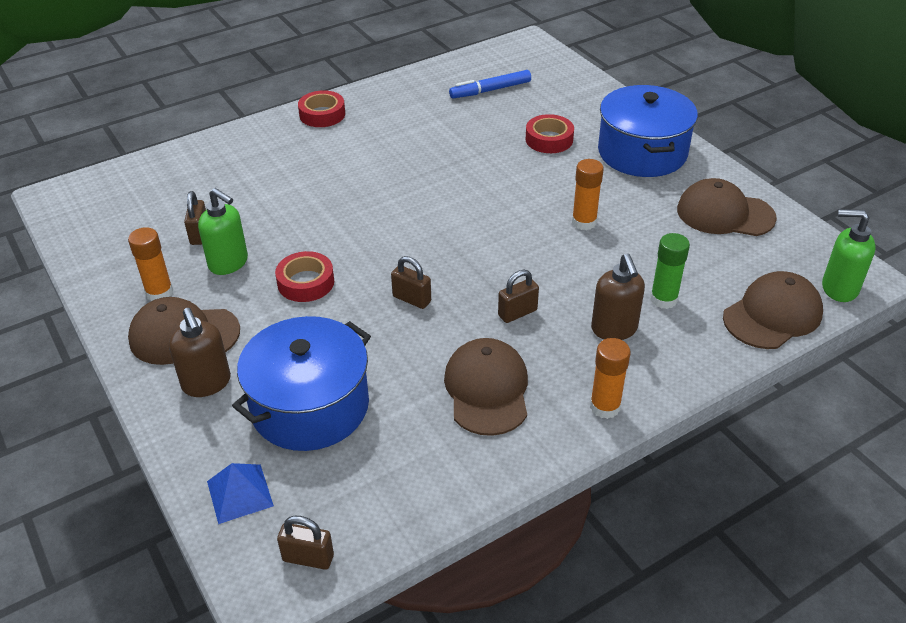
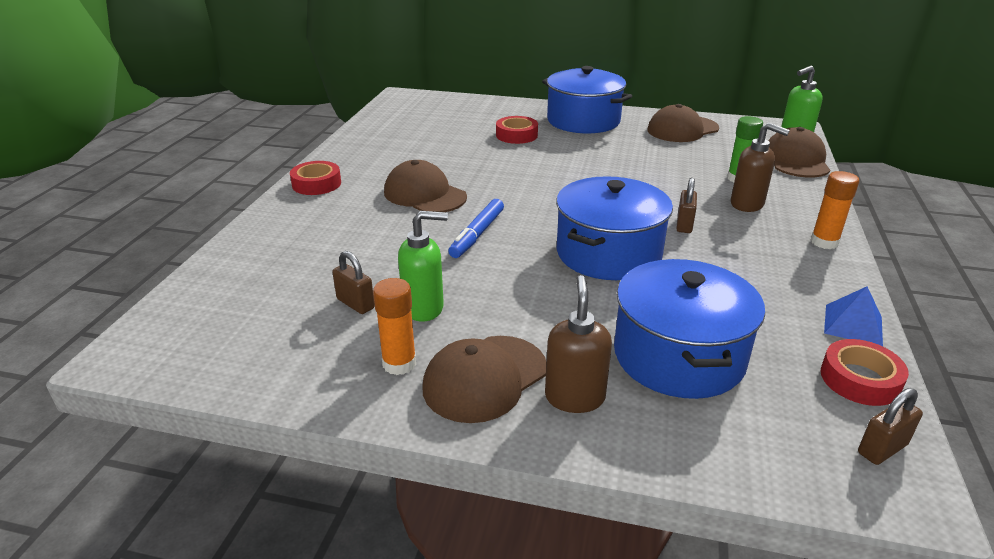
camera: 45 degrees left, 10 degrees down
(207, 383) = (574, 397): brown soap dispenser -> brown soap dispenser turned 105 degrees counterclockwise
(240, 493) = (756, 449): blue pyramid -> blue pyramid (853, 324)
(306, 282) = (514, 285): red tape -> red tape (860, 379)
(412, 299) = (608, 253): brown padlock -> blue pot
(487, 389) = (755, 272): brown cap -> brown cap (424, 194)
(490, 90) = (425, 126): blue marker -> blue marker (477, 234)
(584, 222) = (622, 164): orange glue stick -> none

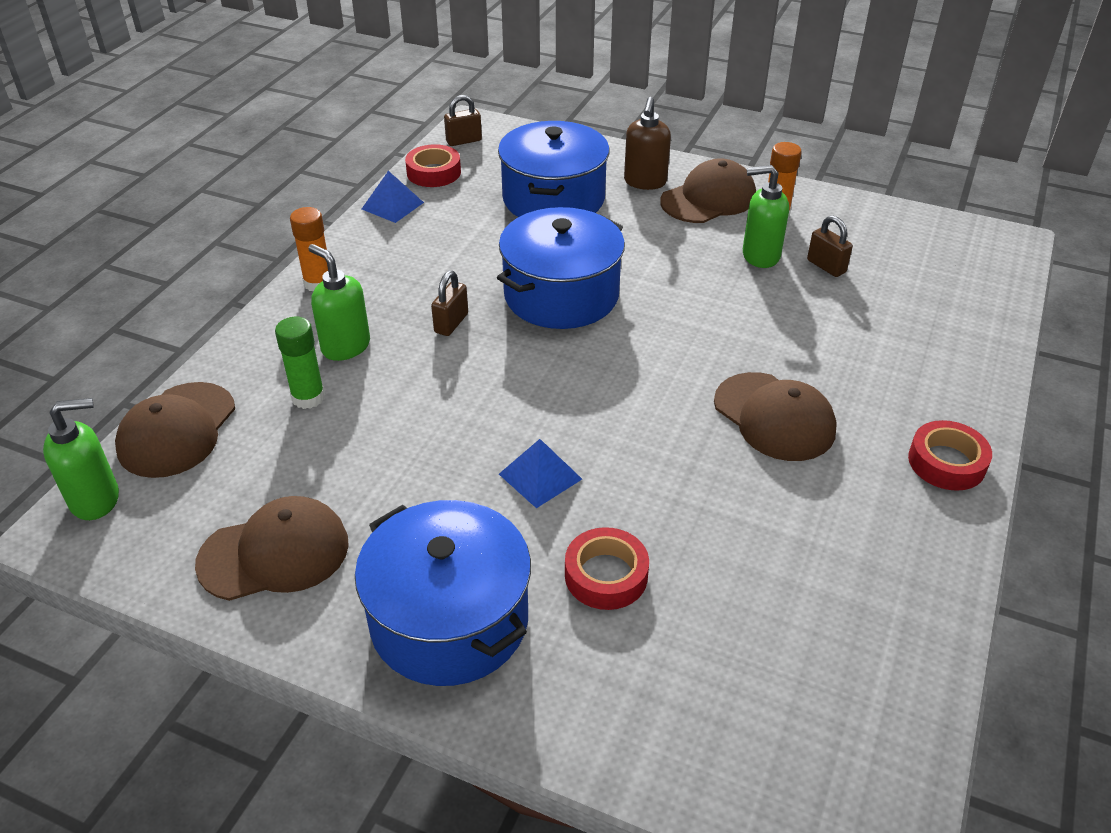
camera: 170 degrees left, 10 degrees up
(477, 234) = (703, 336): blue marker -> none
(567, 160) = (540, 476): none -> blue pyramid
(747, 204) = (345, 346): brown soap dispenser -> green soap dispenser

